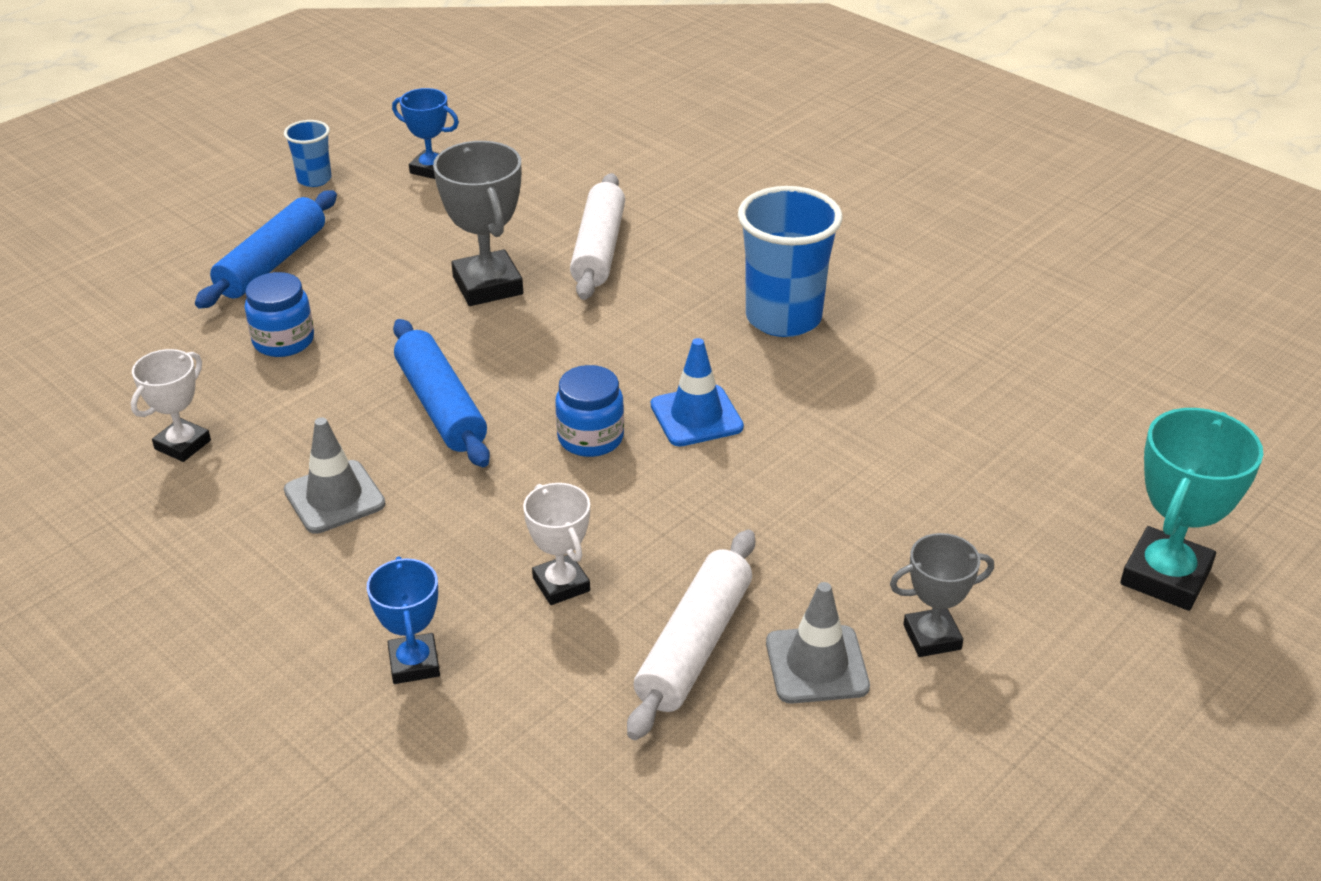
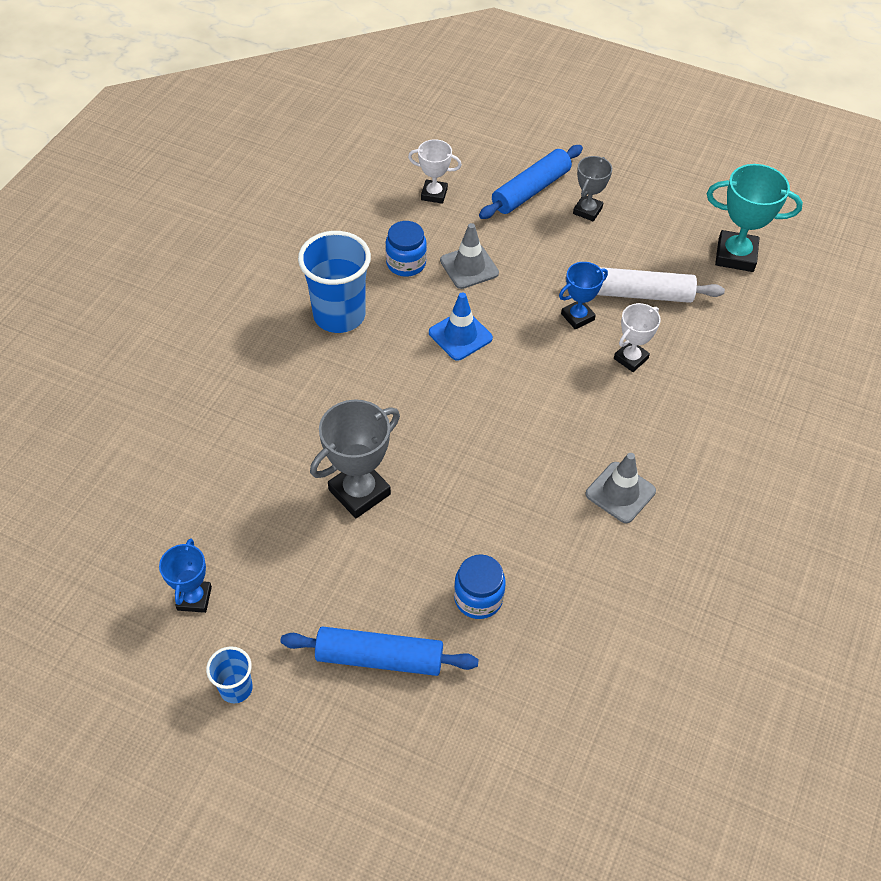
camera: 110 degrees left, 15 degrees up
(182, 445) = (616, 606): white trophy -> white trophy (434, 194)
(414, 663) = (720, 403): blue trophy -> blue trophy (577, 317)
(441, 406) = (508, 469): blue rolling pin -> blue rolling pin (530, 190)
(590, 438) = (504, 381): blue jar -> blue jar (406, 263)
(599, 249) = (287, 438): white rolling pin -> none
(816, 665) = (628, 247): grey traffic cone -> grey traffic cone (469, 267)
(932, 637) = (587, 211): grey trophy -> grey trophy turned 60 degrees clockwise
(1165, 576) = (503, 138): turquoise trophy -> turquoise trophy (735, 255)

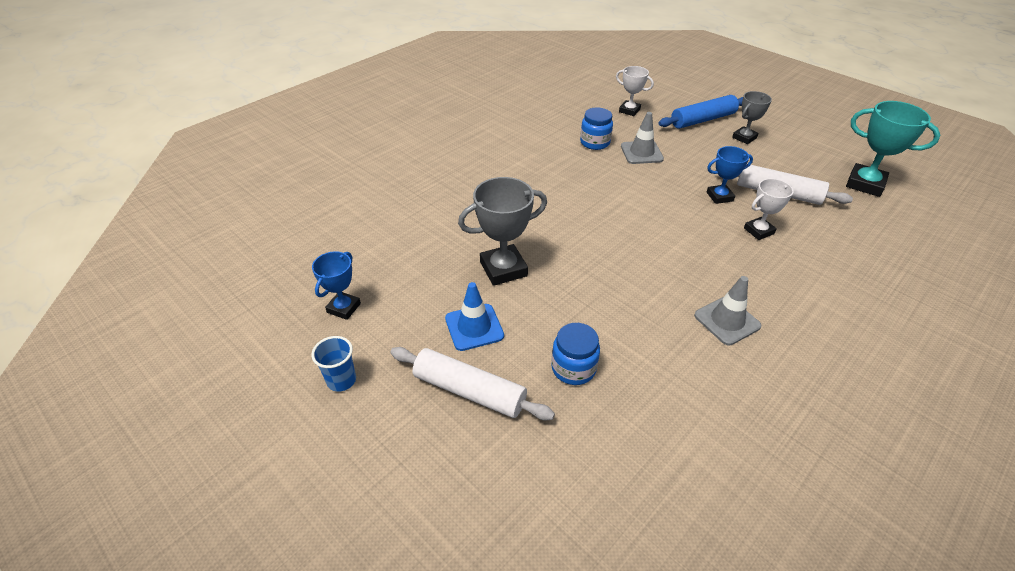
camera: 20 degrees right, 10 degrees down
(339, 315) = (534, 162): blue cup -> none
(379, 657) = (469, 391): blue rolling pin -> white rolling pin
(460, 335) = (621, 190): blue traffic cone -> blue traffic cone (474, 327)

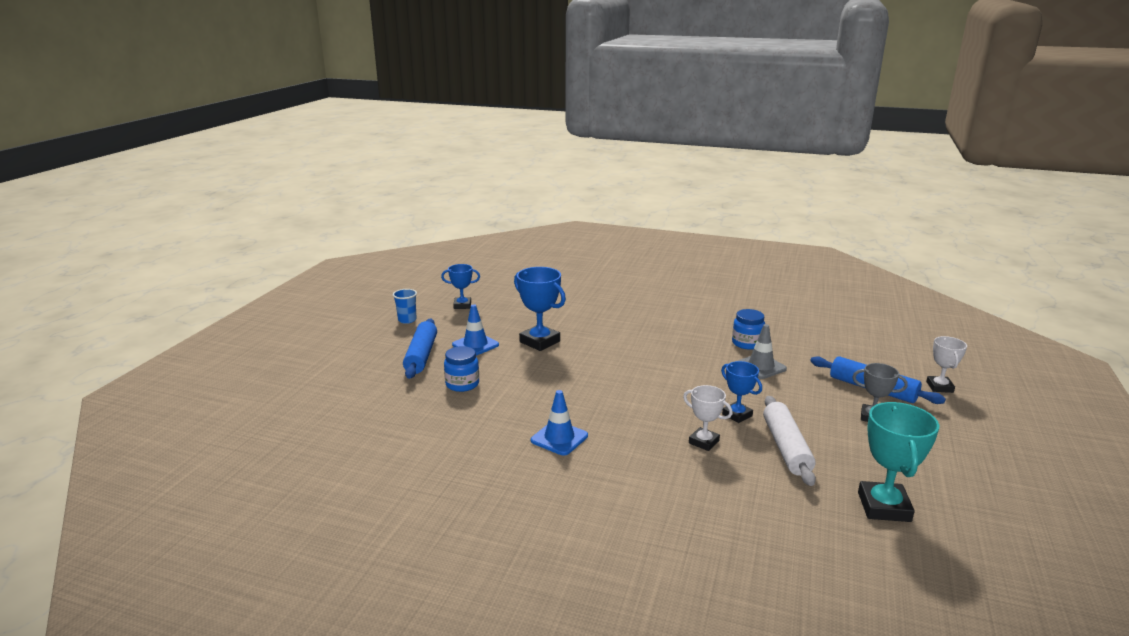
camera: 65 degrees right, 20 degrees down
(469, 391) = (421, 355): white rolling pin -> blue rolling pin
(503, 269) = (540, 342): grey trophy -> blue trophy
(629, 110) = (829, 349): white trophy -> white trophy (939, 387)
(727, 321) = (559, 438): grey traffic cone -> blue traffic cone

